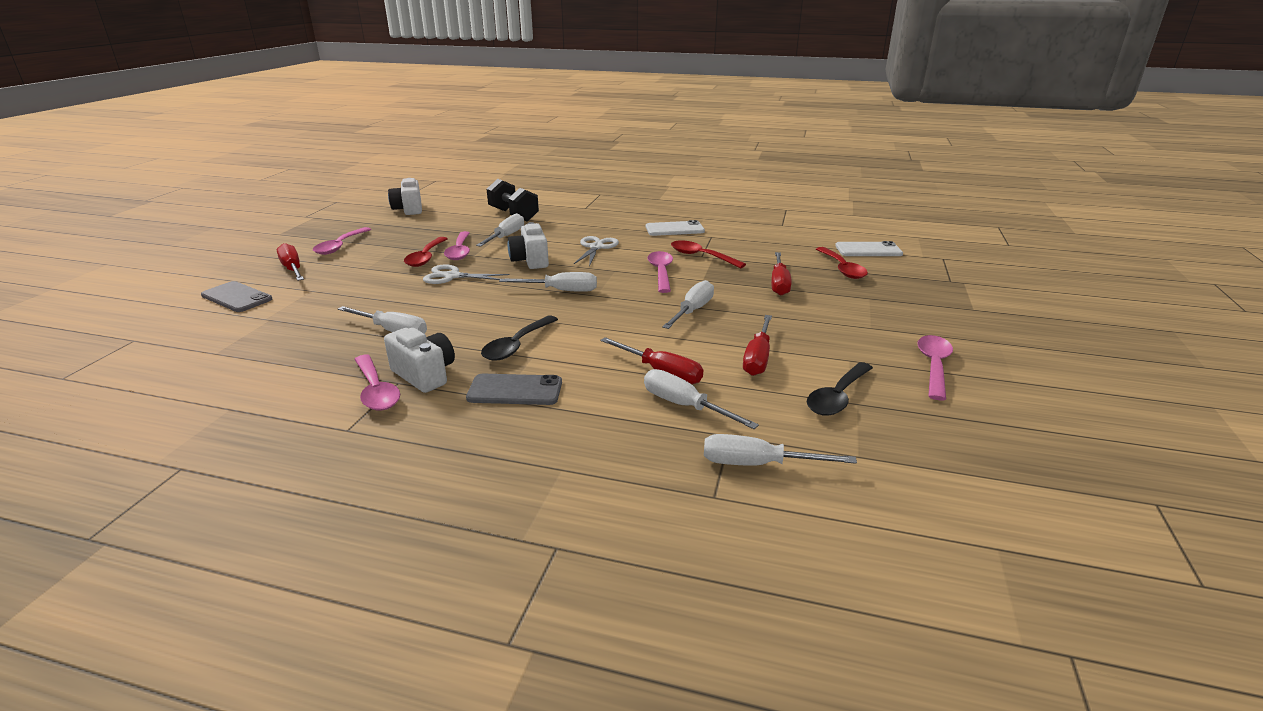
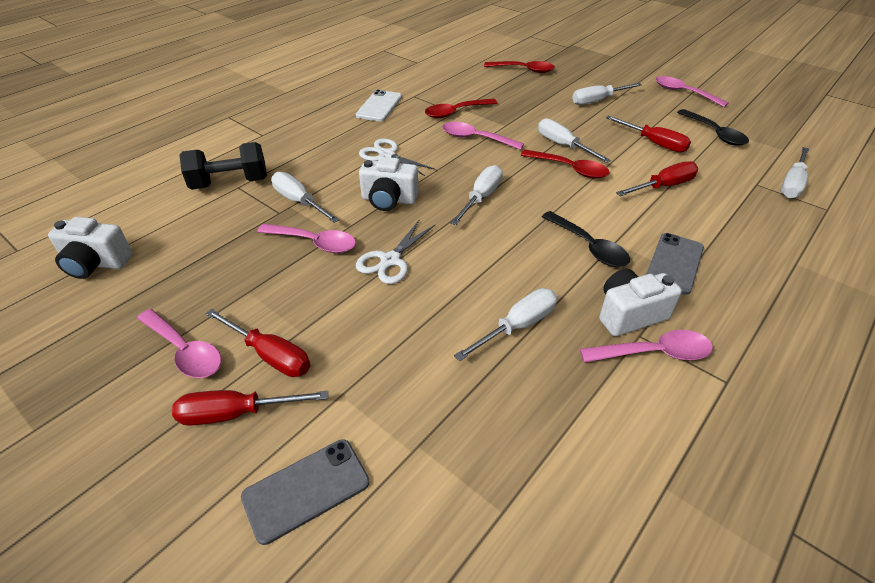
camera: 65 degrees left, 15 degrees up
(426, 257) = (310, 272): red spoon -> red spoon (570, 169)
(684, 406) = (716, 190): white screwdriver -> white screwdriver (597, 101)
(779, 284) = (535, 99): red screwdriver -> red screwdriver (270, 355)
(868, 250) = (497, 51): white phone -> none

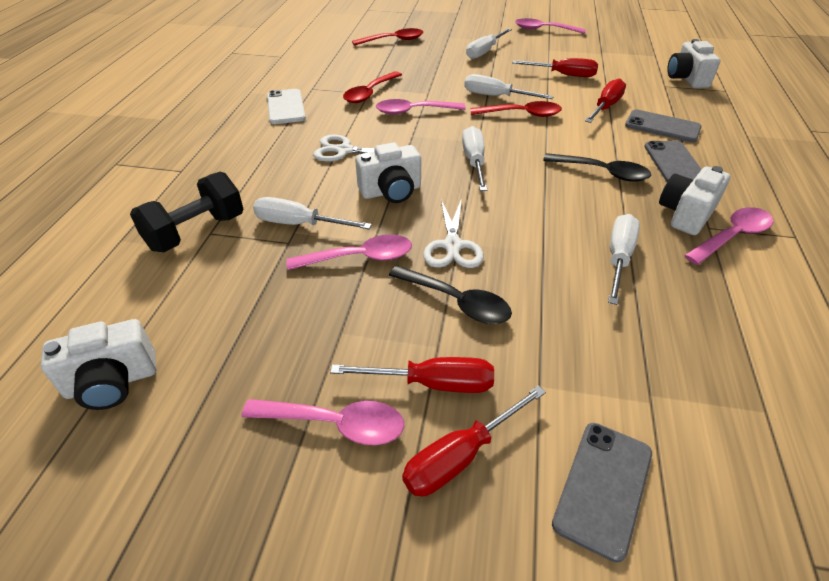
camera: 30 degrees left, 0 degrees up
(704, 224) = (662, 126): none -> grey phone
(715, 133) = (598, 55): black spoon -> black spoon (457, 302)
(792, 184) = (686, 79): white screwdriver -> white camera

